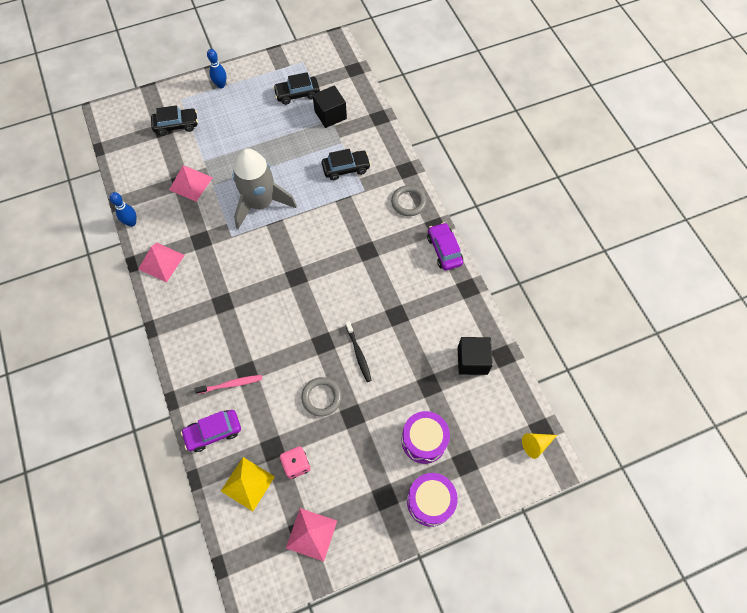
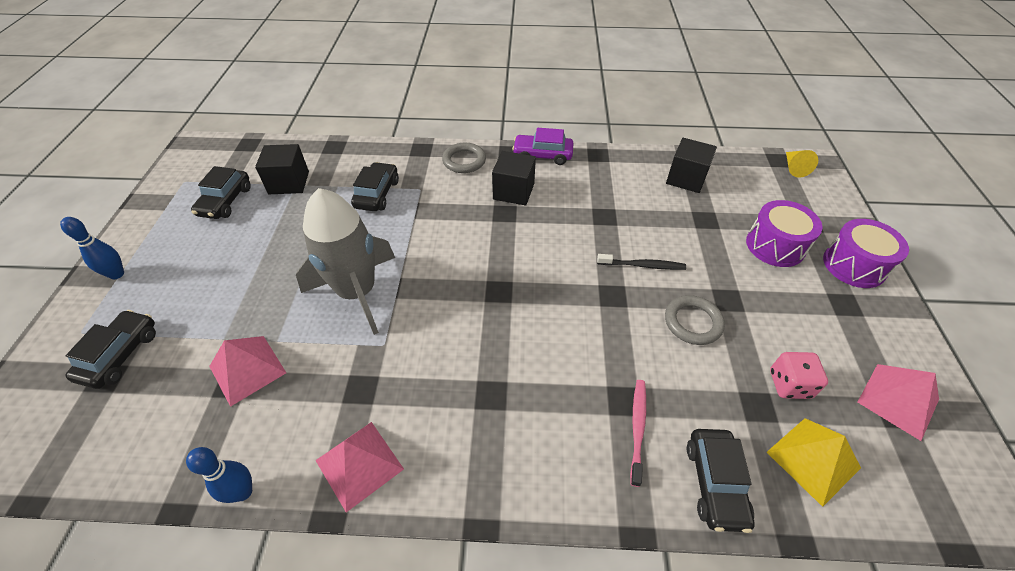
camera: 65 degrees left, 15 degrees down
(213, 432) = (715, 483): purple car -> black car
(392, 247) = (513, 191): none -> black cube

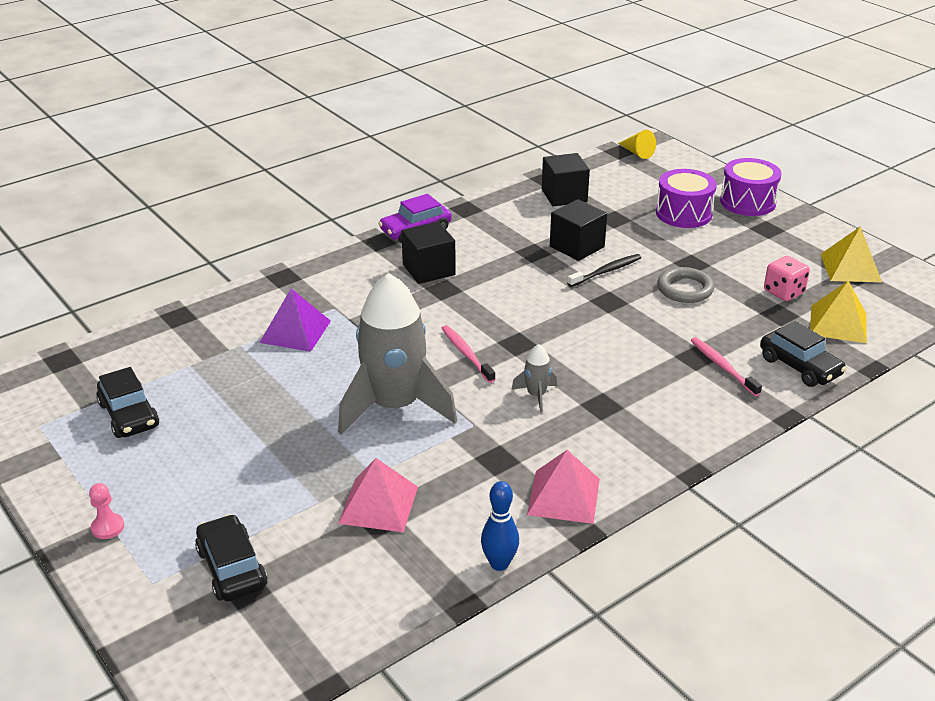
camera: 40 degrees left, 15 degrees down
(117, 274) = (108, 527): blue bowling pin -> pink pawn
(289, 183) = (178, 367): black cube -> black cube (577, 247)
(377, 194) = (295, 331): black car -> purple pyramid
(453, 278) = (466, 354): none -> pink toothbrush
(456, 349) = (536, 395): none -> grey rocket
(464, 161) = (344, 267): grey ring -> none
(898, 400) = (850, 268): pink pyramid -> yellow pyramid

